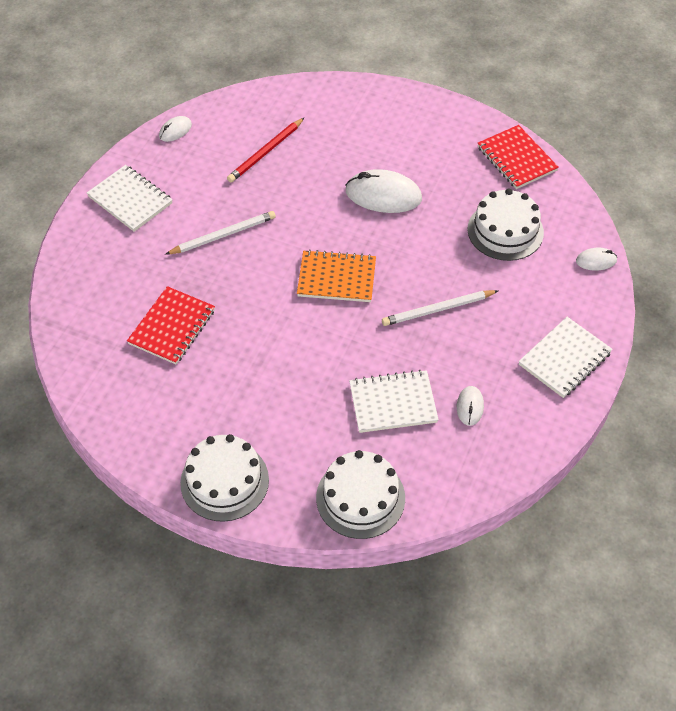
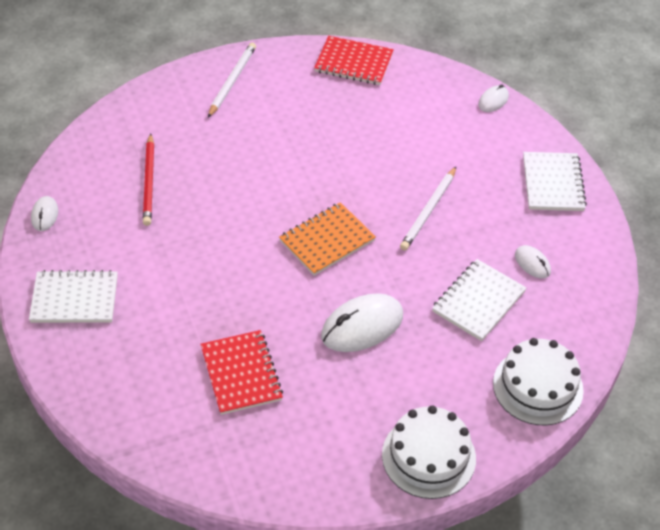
camera: 45 degrees left, 5 degrees down
(223, 235) = (194, 271): white pencil -> white pencil (232, 81)
(383, 195) = (287, 154): white mouse -> white mouse (362, 326)
(505, 231) = (407, 121): white cake -> none

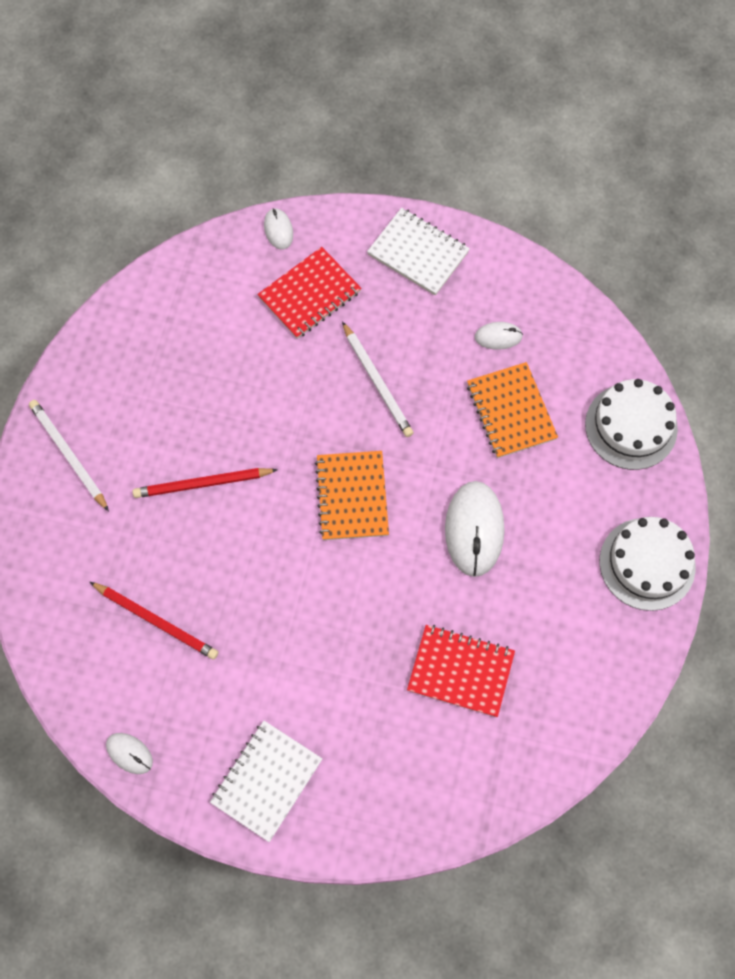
camera: 55 degrees left, 20 degrees up
(267, 156) = (202, 484): none -> red pencil
(353, 63) = (131, 321): red notebook -> red notebook (310, 295)
(478, 301) = (510, 411): white notebook -> orange notebook

